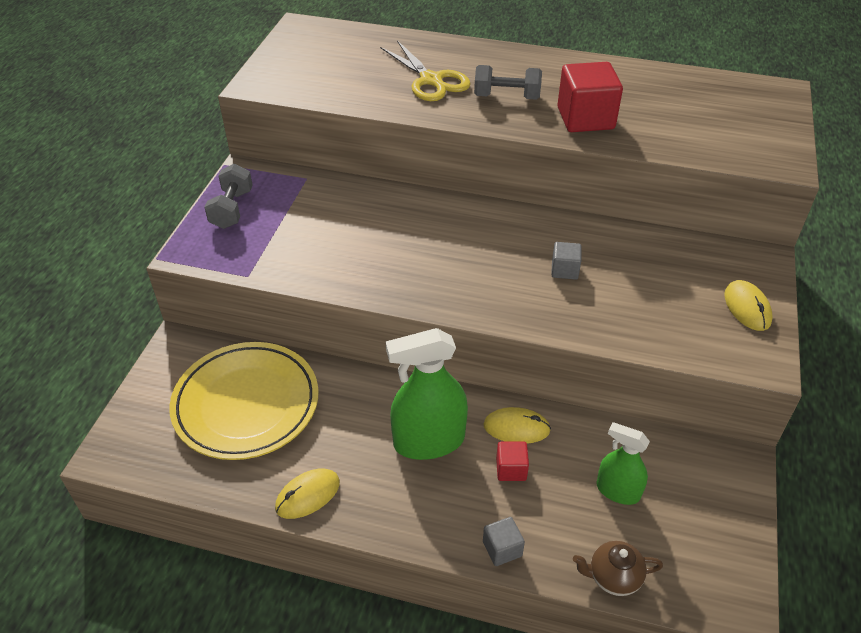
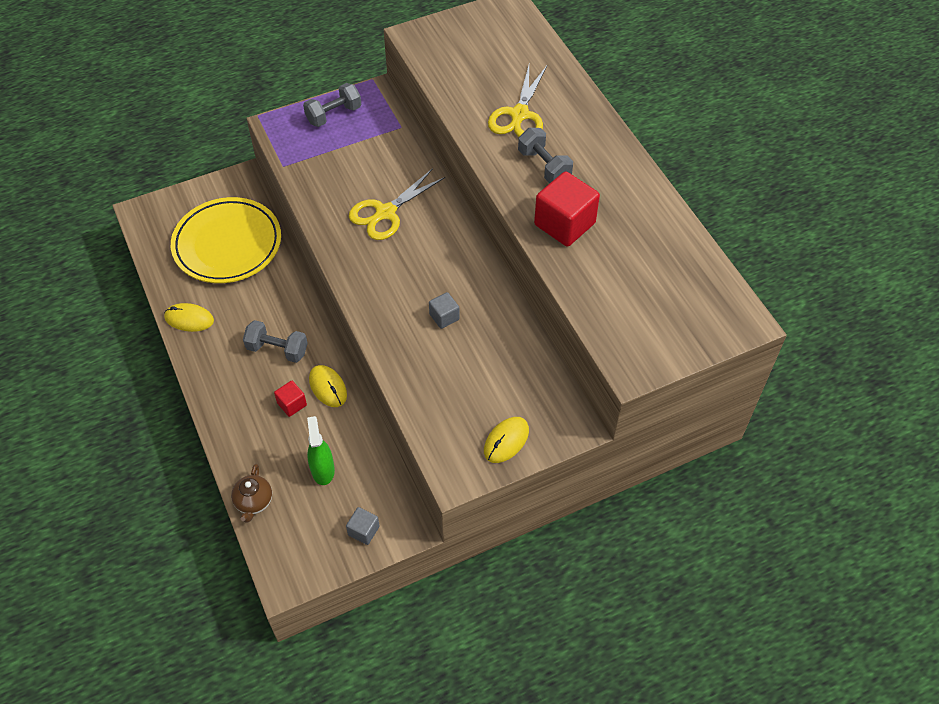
camera: 50 degrees right, 10 degrees up
(397, 240) = (385, 213): none -> yellow scissors
(429, 441) = (277, 349): green spray bottle -> grey dumbbell
(502, 549) = (229, 435): grey cube -> grey cube (363, 531)
(613, 577) = (254, 502): brown teapot -> brown teapot turned 135 degrees counterclockwise

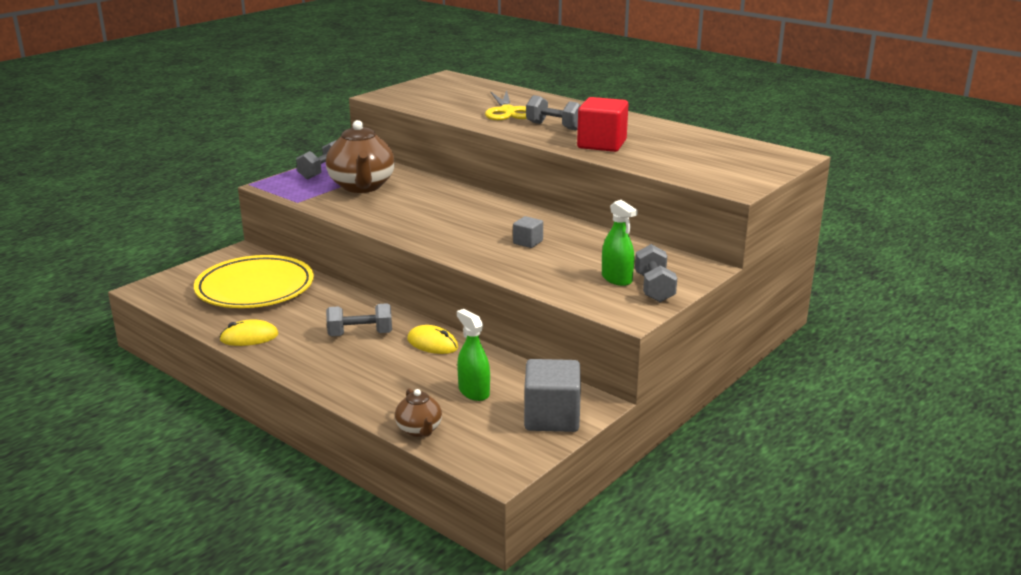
camera: 25 degrees left, 30 degrees down
(292, 404) = (404, 361): red cube -> none
(354, 156) = (362, 187): none -> brown teapot
(363, 531) = (552, 417): grey cube -> grey cube, size x1.97
(385, 213) = (419, 206): yellow scissors -> none
(483, 412) = (616, 279): none -> green spray bottle
(506, 441) = (654, 288): yellow mouse -> grey dumbbell

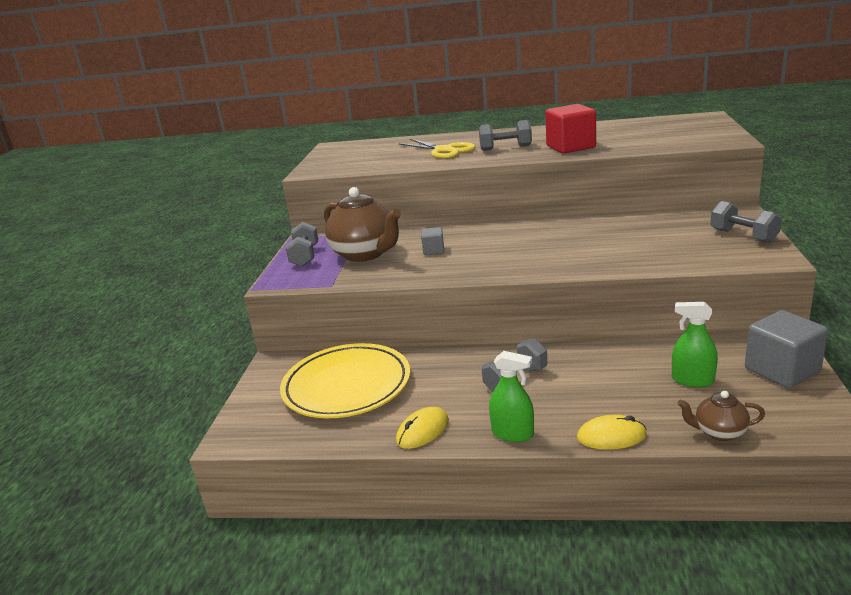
camera: 30 degrees left, 0 degrees up
(419, 430) = (719, 432): brown teapot -> brown teapot turned 150 degrees clockwise
(432, 343) = (586, 359): yellow mouse -> yellow mouse (611, 436)
(528, 242) = (588, 242): grey cube -> grey cube (433, 250)
(616, 279) = (706, 240): green spray bottle -> green spray bottle (512, 433)

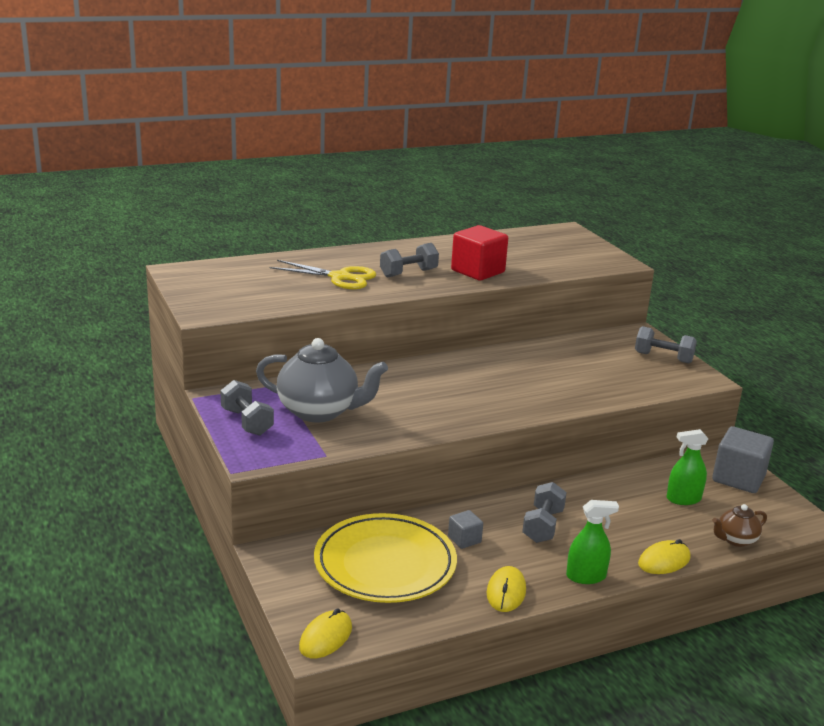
camera: 35 degrees left, 0 degrees up
(242, 433) = (325, 637): none -> yellow mouse
(365, 254) = (319, 411): brown teapot -> grey teapot
(433, 250) = (393, 399): grey cube -> grey cube (464, 539)

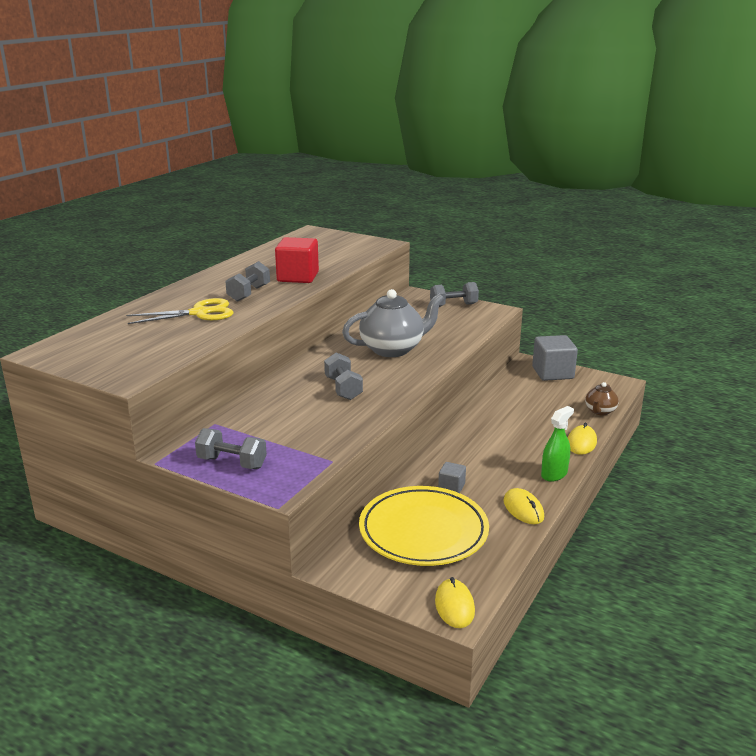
camera: 35 degrees left, 0 degrees up
(319, 411) = (279, 430): grey teapot -> grey teapot (393, 349)
(542, 526) = (486, 454): grey dumbbell -> grey dumbbell (343, 388)
(683, 499) = (541, 399): green spray bottle -> none

